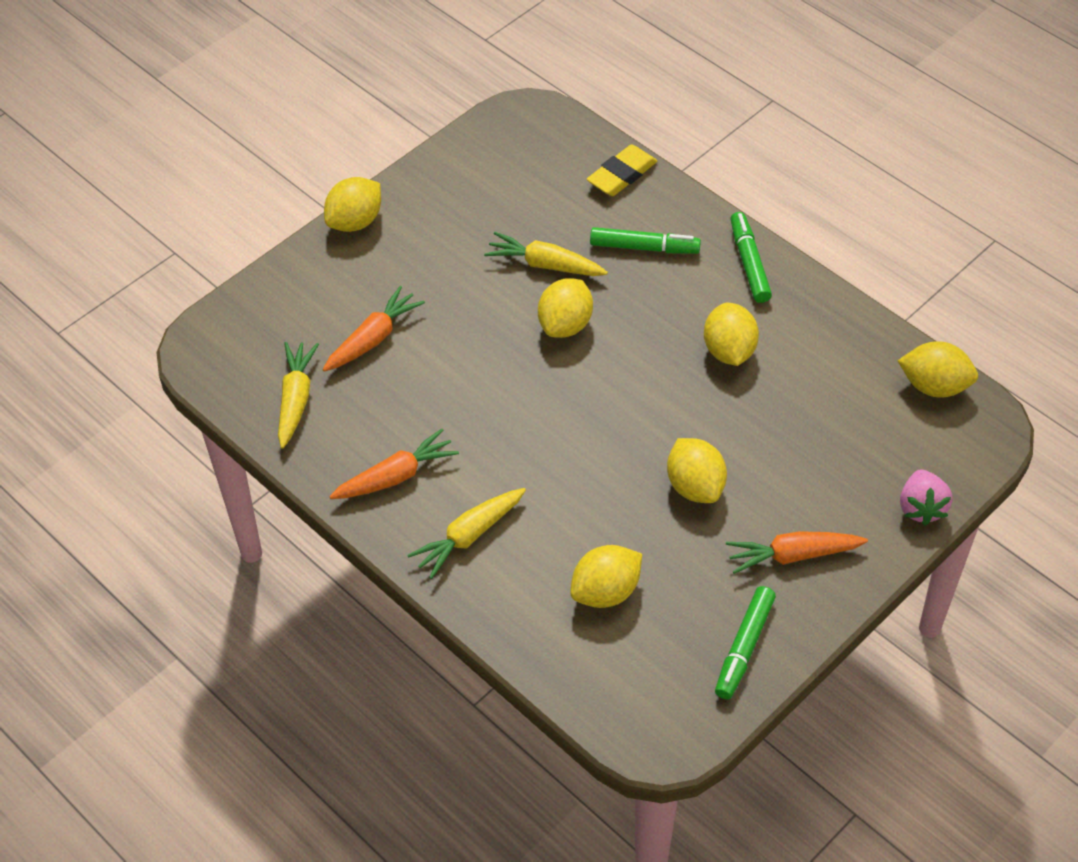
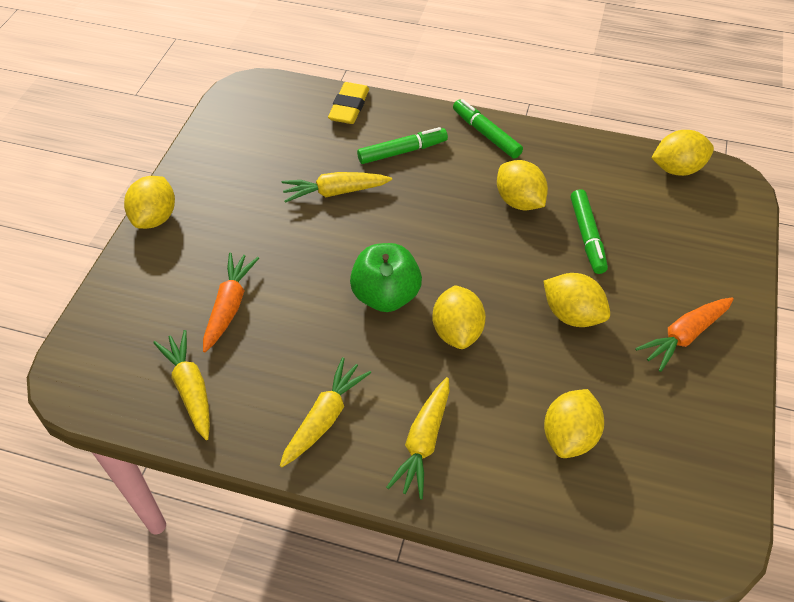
camera: 30 degrees left, 0 degrees up
(396, 476) = (324, 418): orange carrot -> yellow carrot
(525, 390) = (386, 296): none -> green apple
(565, 325) = (382, 231): yellow lemon -> yellow lemon (457, 331)
(744, 647) = (708, 430): green marker -> green marker (587, 236)
(921, 508) = (740, 258): pink strawberry -> none

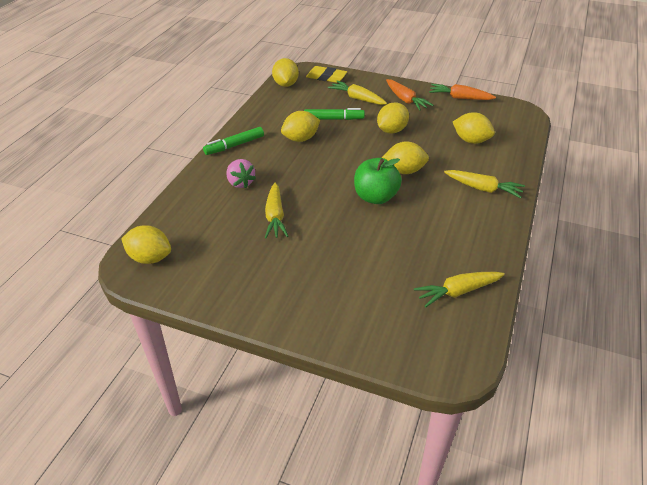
camera: 85 degrees left, 10 degrees down
(155, 218) = (283, 323): yellow lemon -> yellow lemon (150, 258)
(229, 306) = (383, 273): orange carrot -> orange carrot (459, 98)
(324, 418) = (472, 227): yellow carrot -> yellow carrot (357, 98)
(349, 107) = (181, 206): yellow eraser -> yellow eraser (326, 77)
(402, 151) = (240, 183): green marker -> pink strawberry

